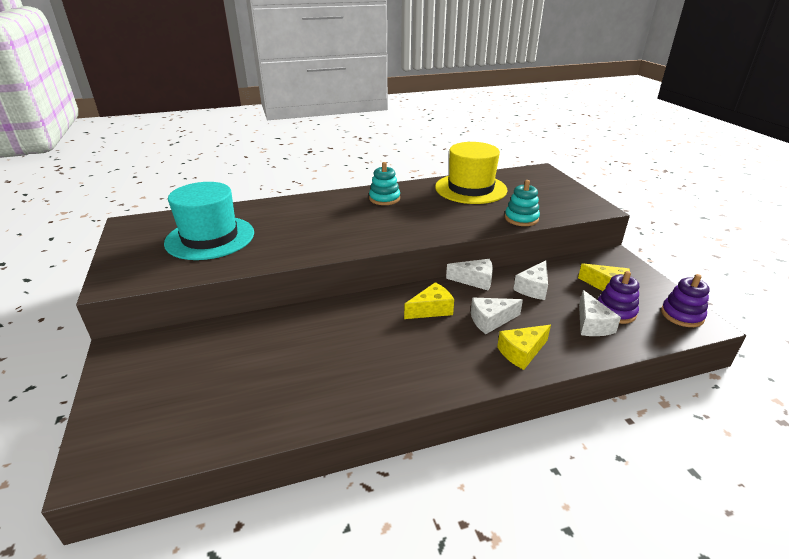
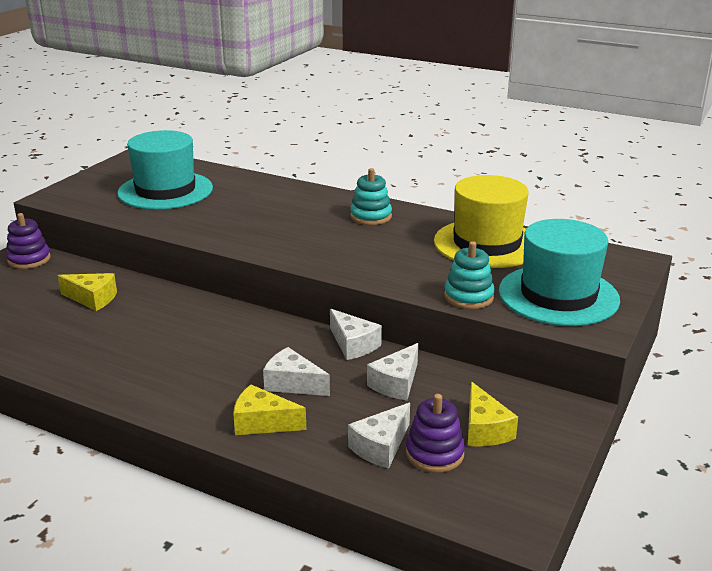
camera: 45 degrees right, 5 degrees down
(431, 309) = (262, 345): yellow cheese -> yellow cheese (92, 299)
(533, 288) = (396, 383): white cheese -> white cheese turned 45 degrees counterclockwise
(551, 200) = (558, 295): none -> turquoise hat
(682, 315) = (507, 505): purple stacking toy -> purple stacking toy (29, 259)

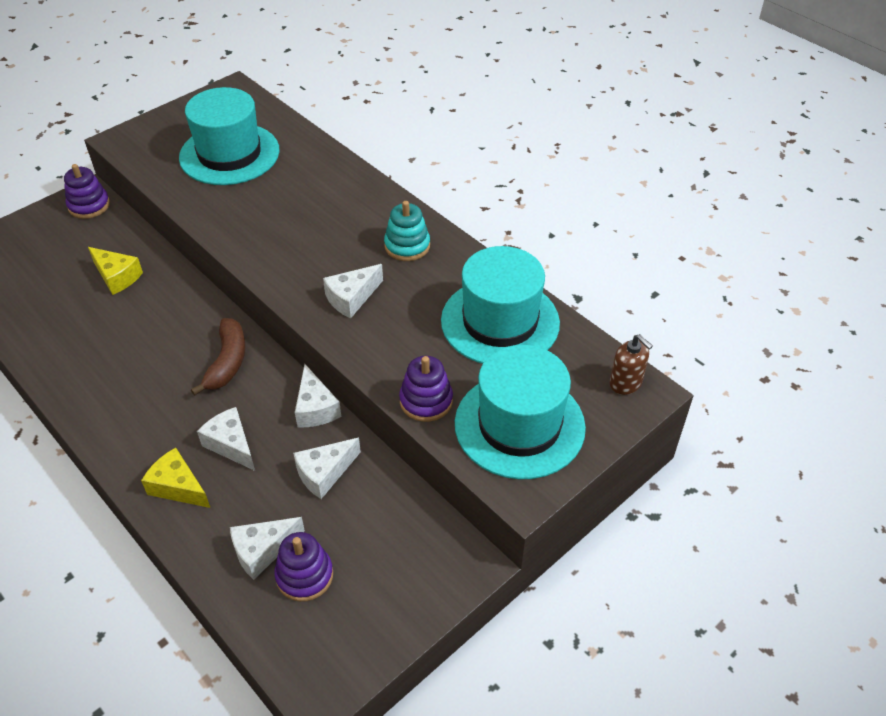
camera: 20 degrees right, 20 degrees up
(246, 332) = (227, 362): none -> brown banana
(350, 252) = (351, 298): none -> white cheese
(468, 297) = (426, 401): turquoise stacking toy -> purple stacking toy
(484, 429) = (369, 560): yellow cheese -> none
(487, 243) = (500, 322): yellow hat -> turquoise hat
(617, 258) = (625, 383): none -> brown soap dispenser

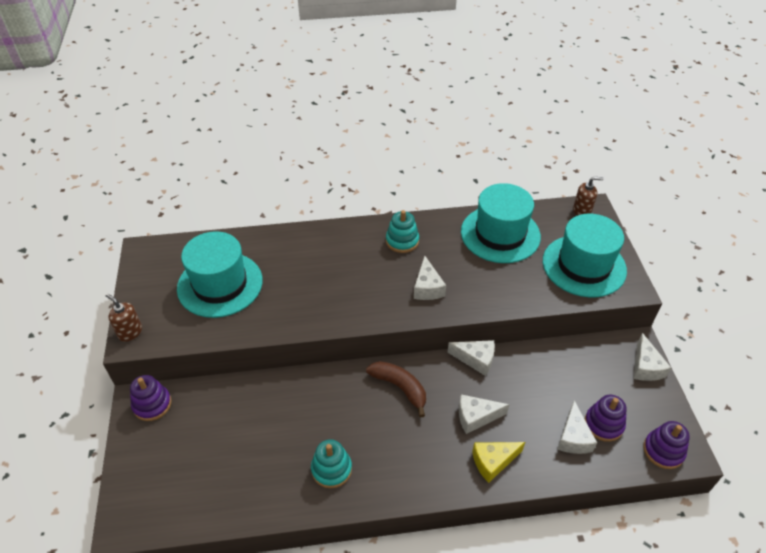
camera: 55 degrees left, 0 degrees up
(90, 359) = (331, 469): none -> turquoise stacking toy
(117, 277) = (256, 418): yellow cheese -> none
(129, 134) = (130, 332): none -> brown soap dispenser
(324, 473) = (532, 379): white cheese -> white cheese (645, 367)
(426, 401) = (539, 295): purple stacking toy -> purple stacking toy (663, 451)

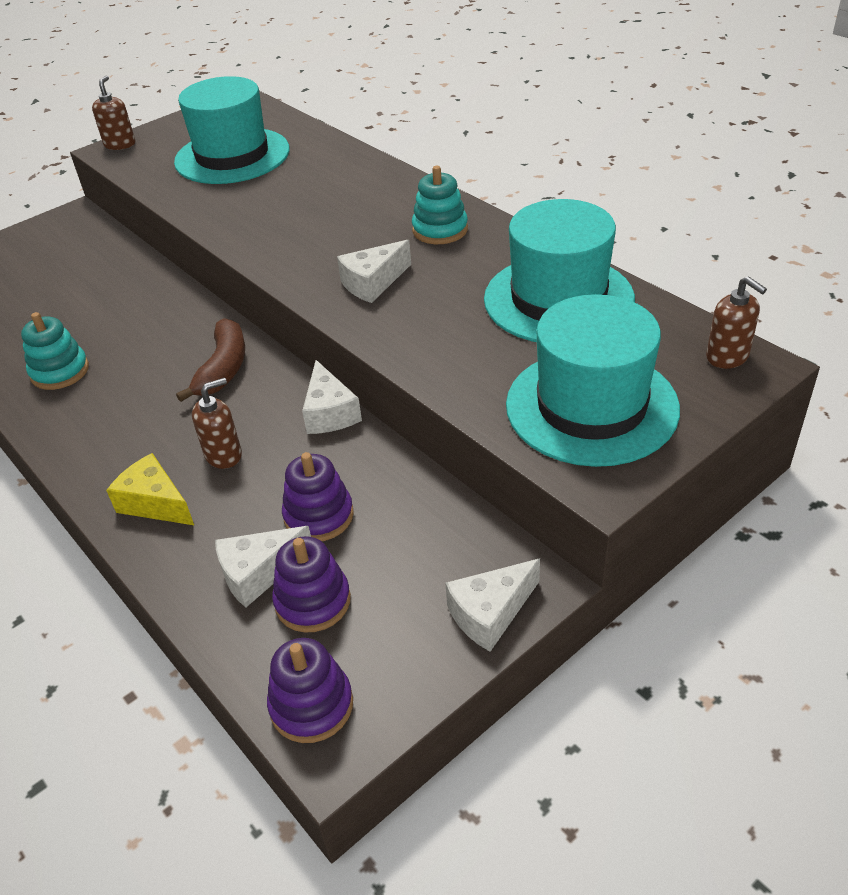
camera: 60 degrees right, 5 degrees down
(152, 404) = (74, 224): purple stacking toy -> purple stacking toy (319, 516)
(476, 417) = (224, 455): white cheese -> brown soap dispenser

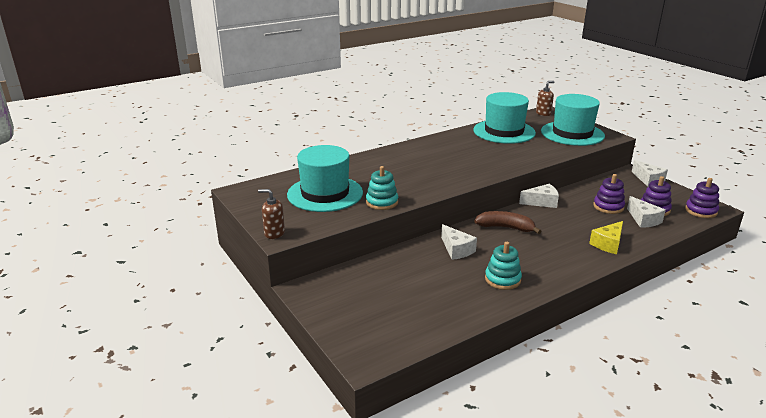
camera: 85 degrees left, 15 degrees down
(224, 455) = (573, 227): brown soap dispenser -> none
(373, 283) = (484, 162): white cheese -> white cheese (456, 249)
(440, 230) = (441, 147): turquoise stacking toy -> turquoise stacking toy (382, 202)

